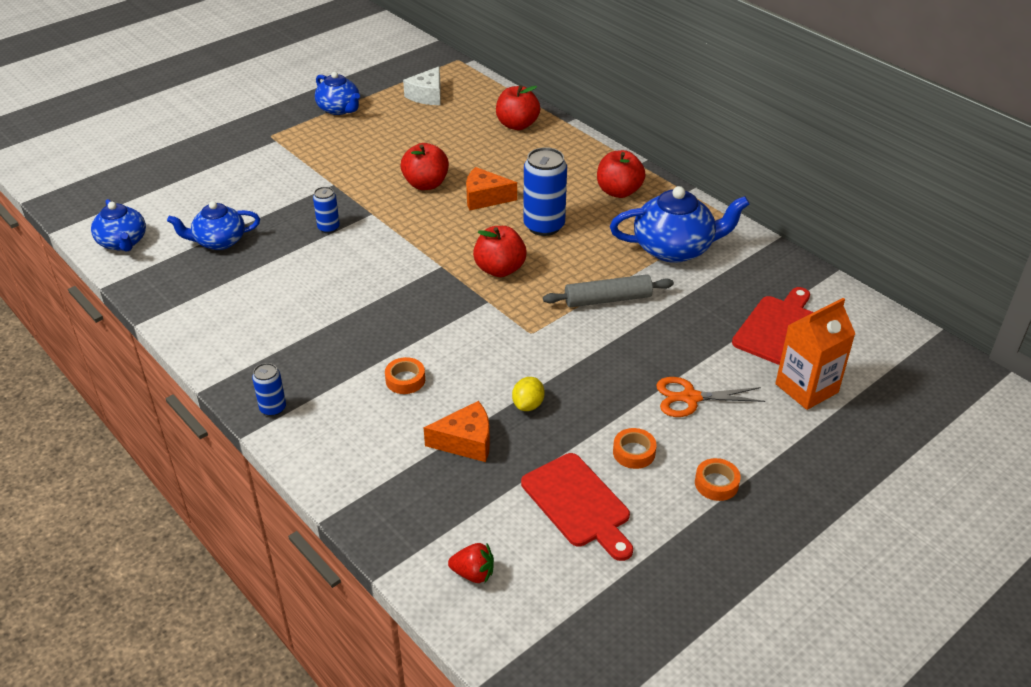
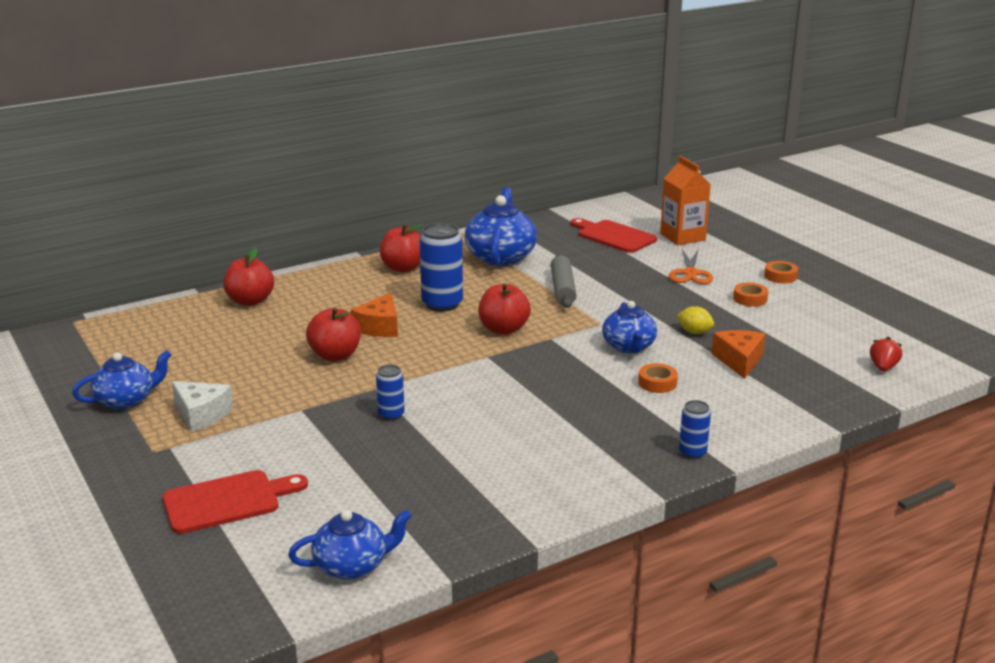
camera: 80 degrees left, 15 degrees down
(219, 241) = (385, 488): blue teapot -> blue teapot (629, 347)
(427, 95) = (143, 344): white cheese -> white cheese (201, 414)
(578, 504) = (805, 323): red cutting board -> red cutting board (227, 501)

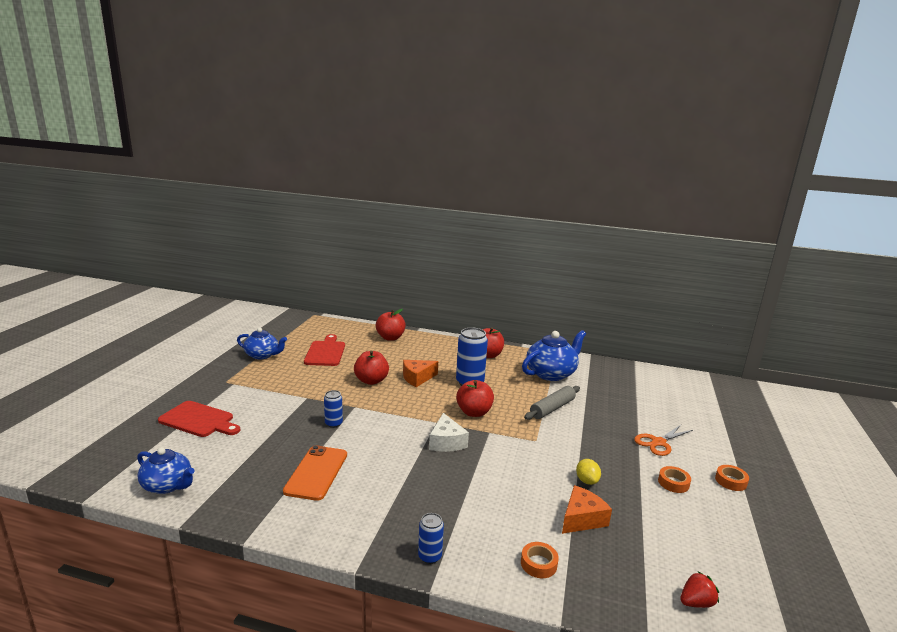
camera: 45 degrees right, 5 degrees down
(201, 414) = (271, 376): white cheese -> white cheese (446, 442)
(474, 461) = (316, 472): none -> orange phone
(613, 236) = (647, 394): red cutting board -> red cutting board (325, 352)
(629, 347) = (525, 464): blue teapot -> none
(657, 383) = (497, 497): orange tape -> orange tape (538, 564)
(682, 237) = (698, 417): orange carton -> none

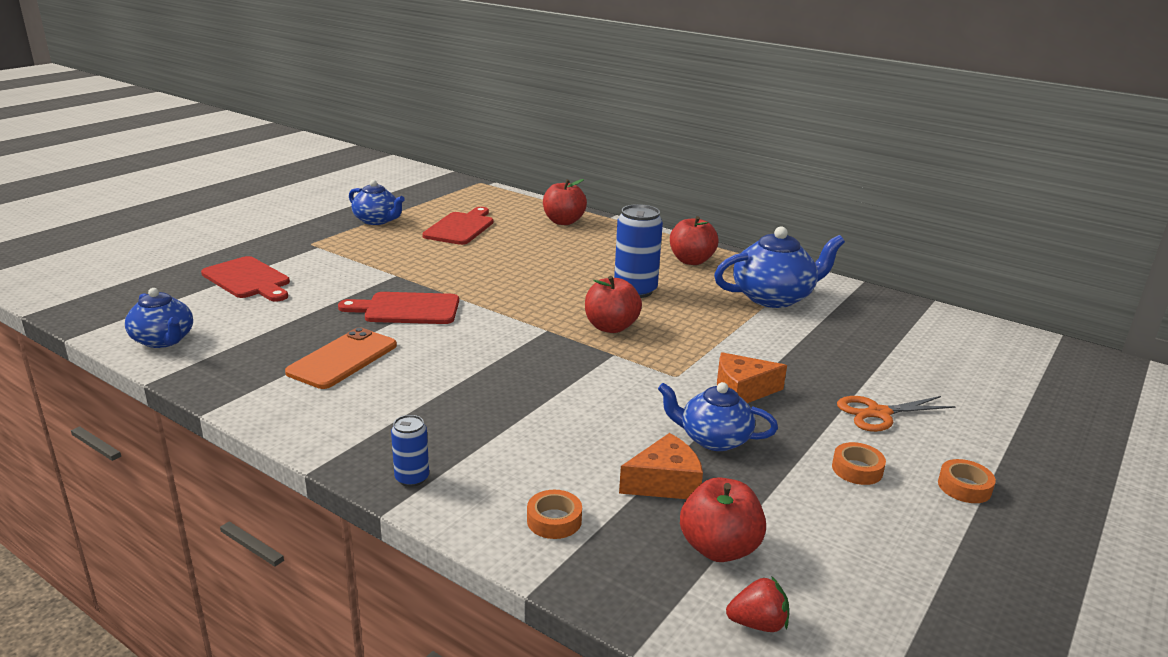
camera: 20 degrees right, 5 degrees up
(333, 423) = (407, 309): blue can -> red cutting board
(371, 381) = (495, 268): red apple -> red apple (719, 548)
(417, 378) = (562, 274): orange cheese -> orange cheese (742, 391)
(446, 442) = (541, 355): white cheese -> none
(552, 408) = (737, 341): grey rolling pin -> none
(587, 481) = (713, 439): yellow lemon -> blue teapot

